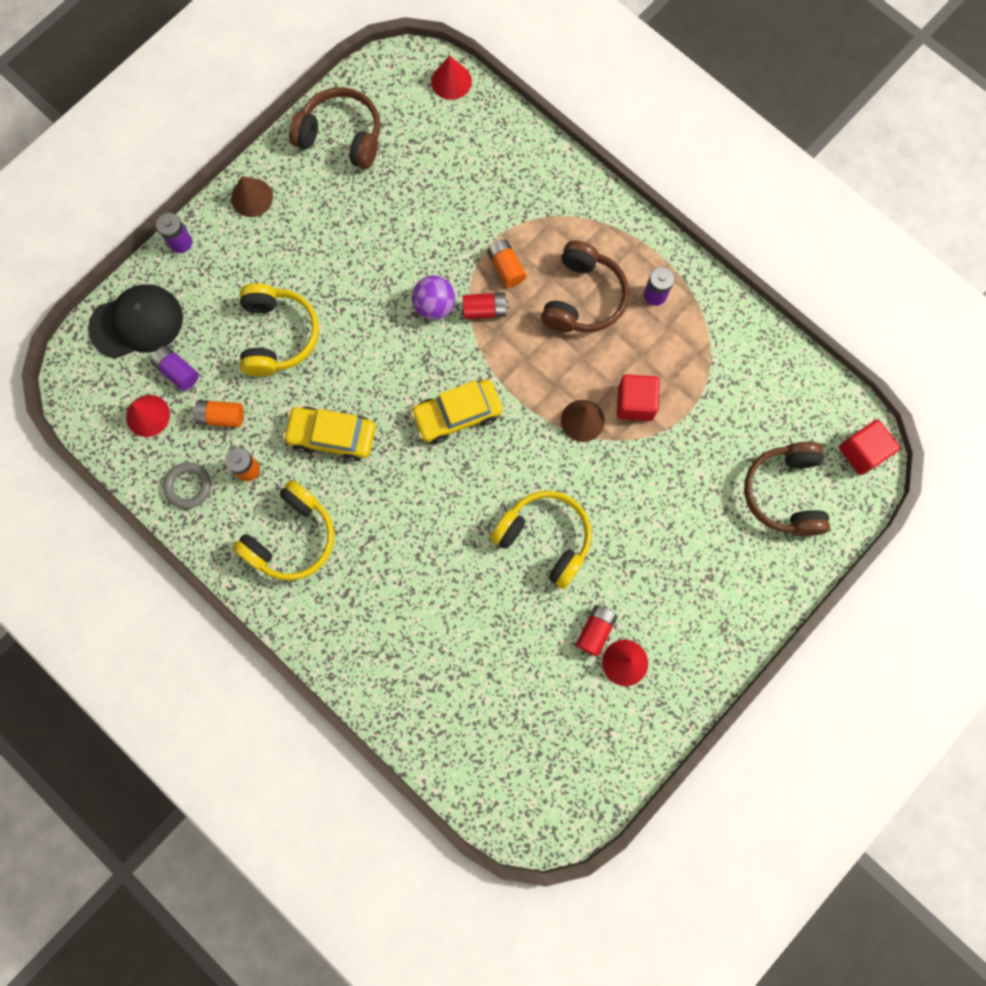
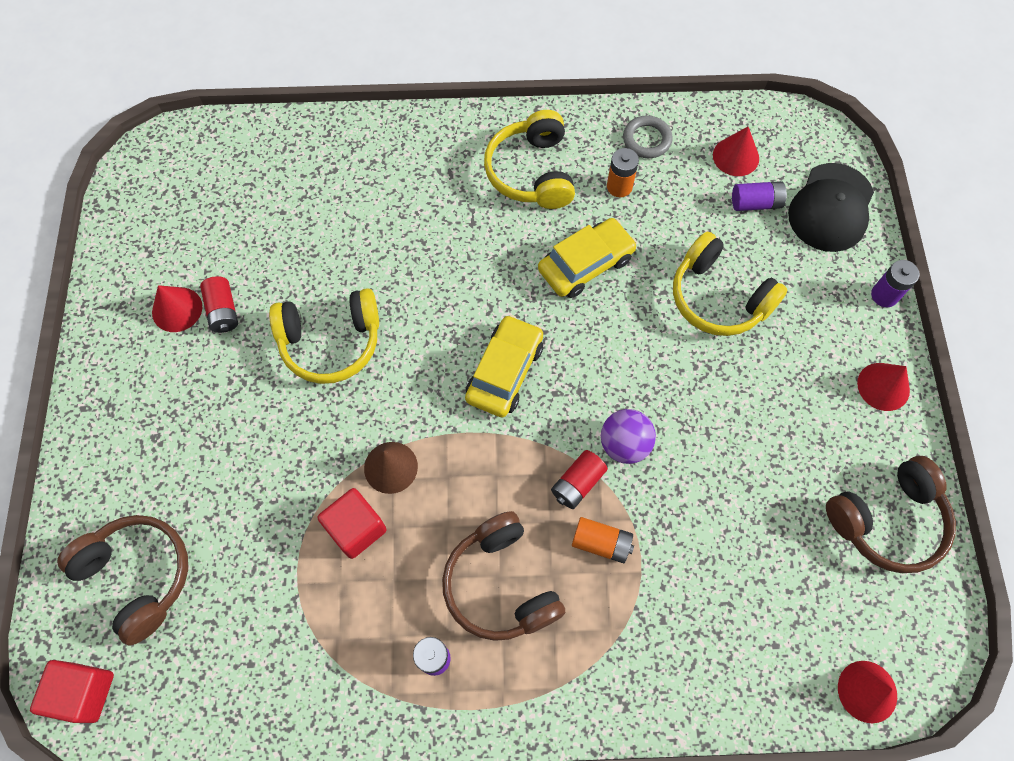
camera: 135 degrees right, 10 degrees down
(221, 417) = (684, 203): orange battery -> none
(252, 197) = (883, 386): brown cone -> red cone

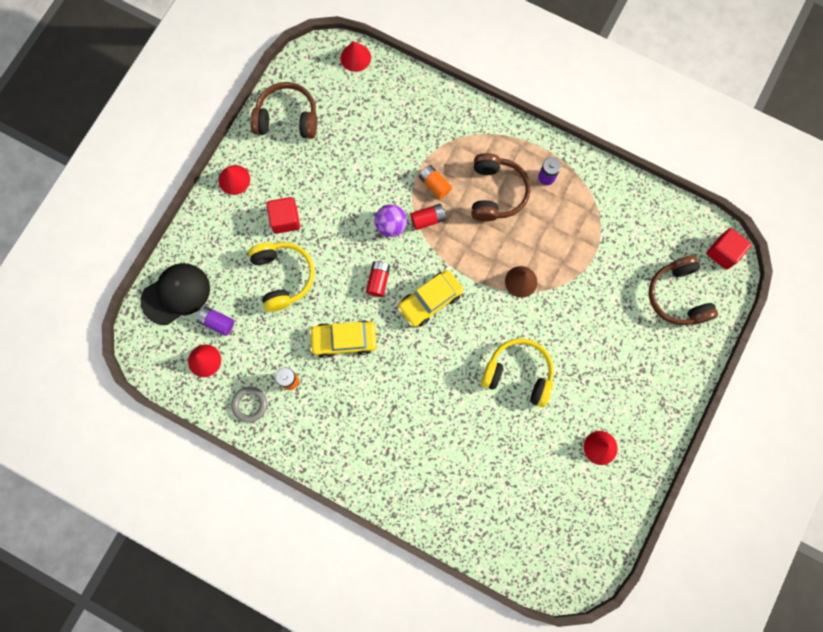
camera: 150 degrees left, 10 degrees up
(223, 311) = (573, 430): red battery -> red battery (378, 280)
(356, 528) = (554, 259): red cube -> red cube (285, 219)
(531, 172) = (336, 422): yellow headphones -> none
(884, 295) = (191, 226): purple battery -> none

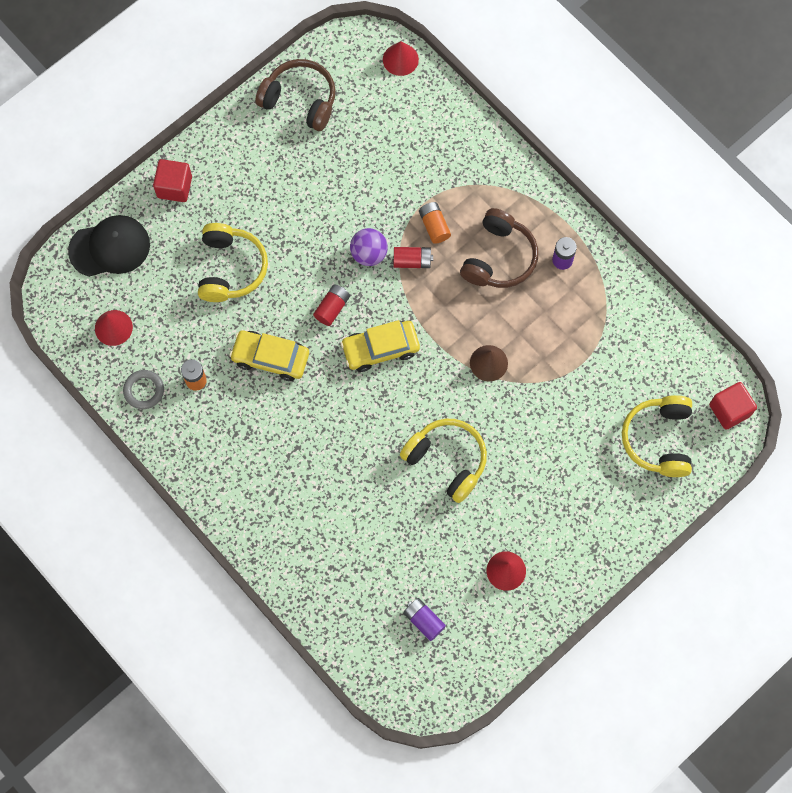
camera: 20 degrees right, 5 degrees down
(217, 322) = (142, 292): purple battery -> purple battery (423, 620)
(234, 179) = (217, 147): red cone -> none
(285, 219) = (256, 208): red cube -> red cube (174, 187)
(678, 296) = (658, 439): brown headphones -> yellow headphones

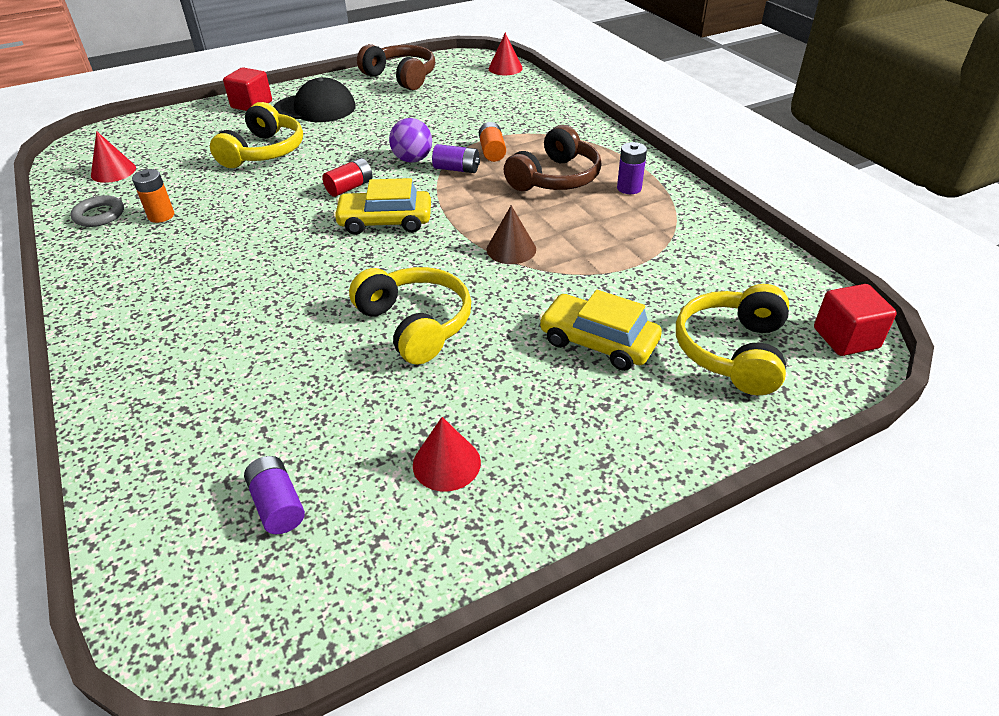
camera: 15 degrees right, 30 degrees down
(110, 247) = (160, 128): black cap -> black cap (315, 108)
(270, 358) = (256, 211): yellow car -> yellow car (598, 342)
(412, 261) = (457, 169): red battery -> purple battery

